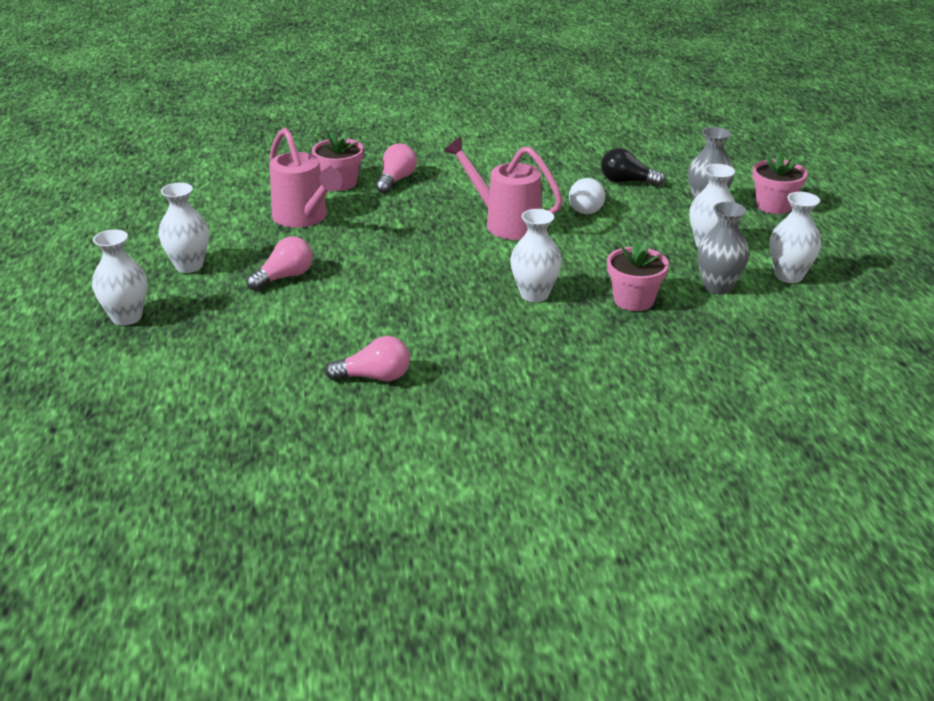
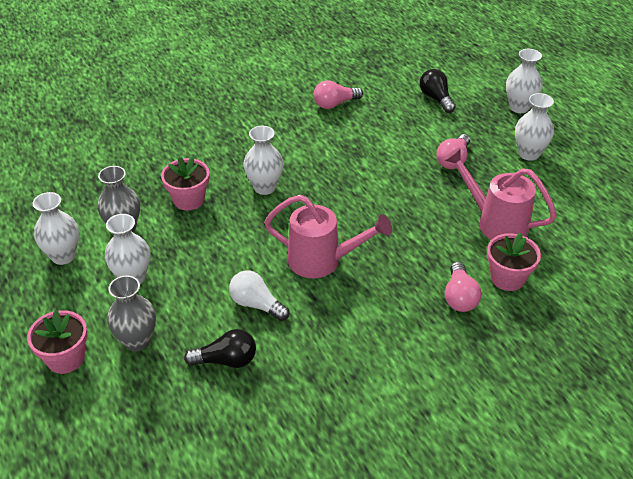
camera: 160 degrees right, 10 degrees up
(222, 352) = (436, 99): none -> black light bulb
(586, 207) = (257, 304): white light bulb -> white light bulb turned 45 degrees counterclockwise

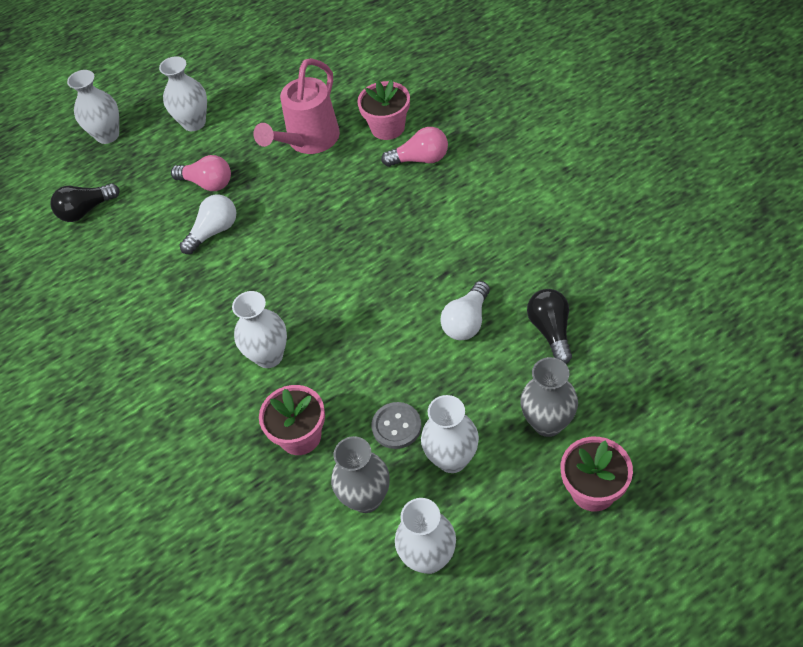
camera: 90 degrees left, 10 degrees up
(174, 250) = (396, 426): none -> grey button
(322, 261) = (389, 275): pink watering can -> none
(335, 104) = (92, 312): pink light bulb -> none
(398, 162) = (214, 232): none -> white light bulb

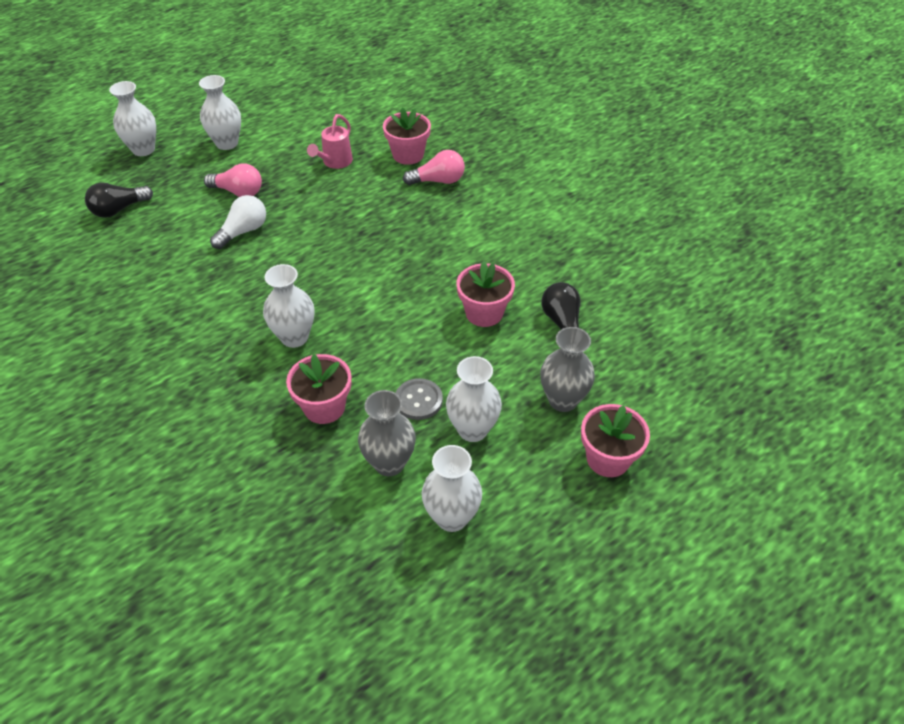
camera: 10 degrees left, 5 degrees down
(309, 141) = (335, 162): pink watering can -> pink watering can, size x0.61
(467, 321) = (484, 313): white light bulb -> pink flower pot

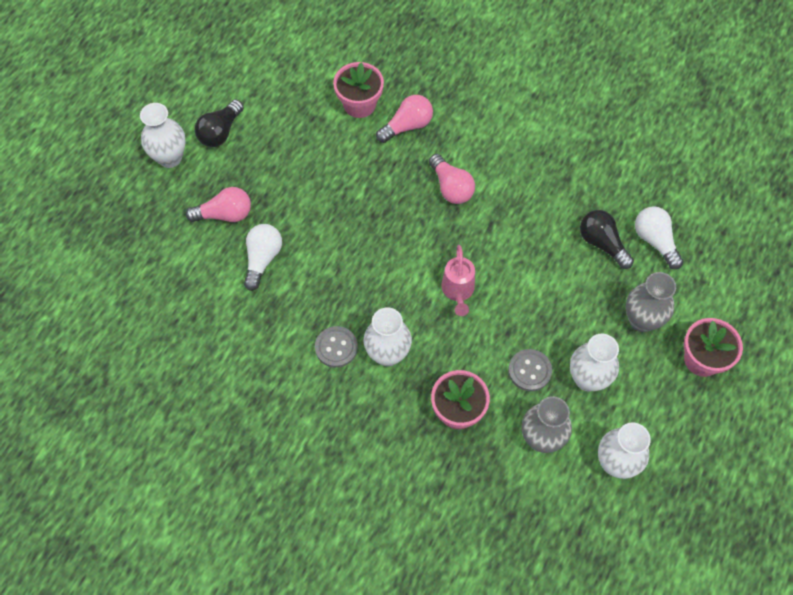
camera: 25 degrees left, 15 degrees up
(119, 209) = (121, 282): black light bulb -> black light bulb (220, 132)
(143, 149) = (88, 199): white vase -> none
(253, 315) = (336, 347): none -> grey button
(335, 162) = (295, 140): pink watering can -> pink watering can (458, 291)
(445, 234) = (451, 187): none -> pink light bulb
(484, 313) = (533, 260): pink flower pot -> none
(619, 339) = (655, 241): none -> white light bulb

